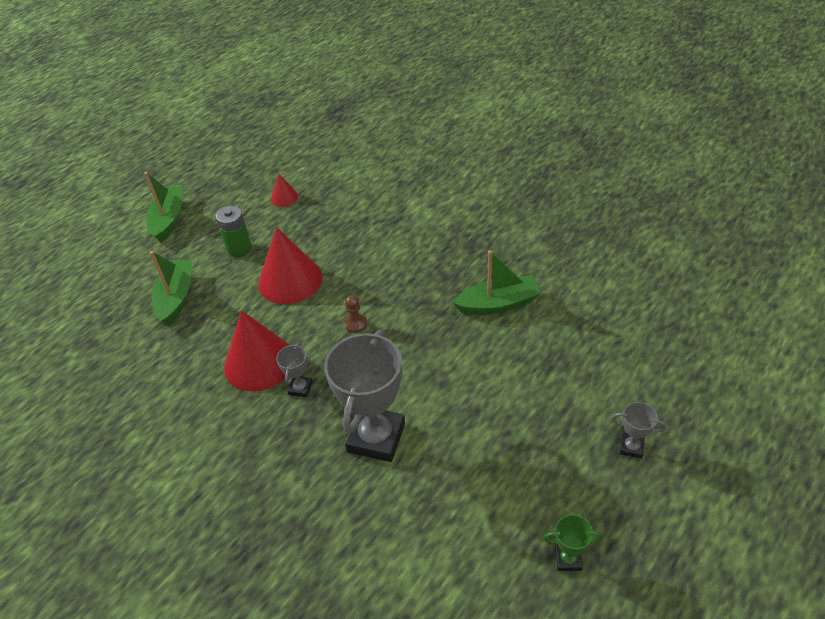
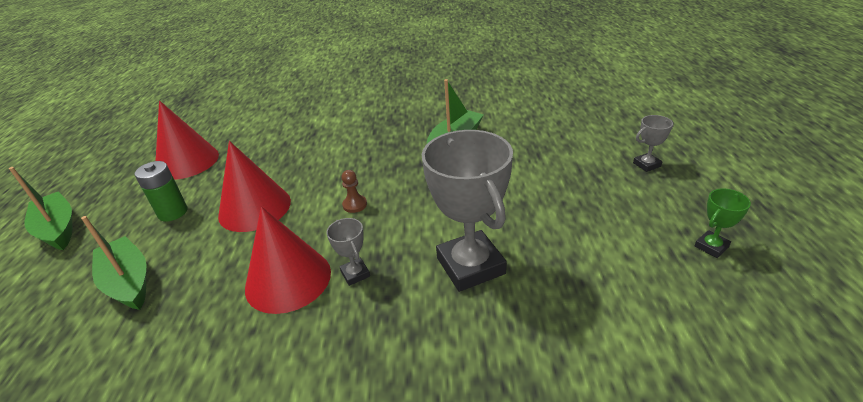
camera: 40 degrees left, 10 degrees down
(284, 197) = (187, 162): red cone -> red cone, size x2.09

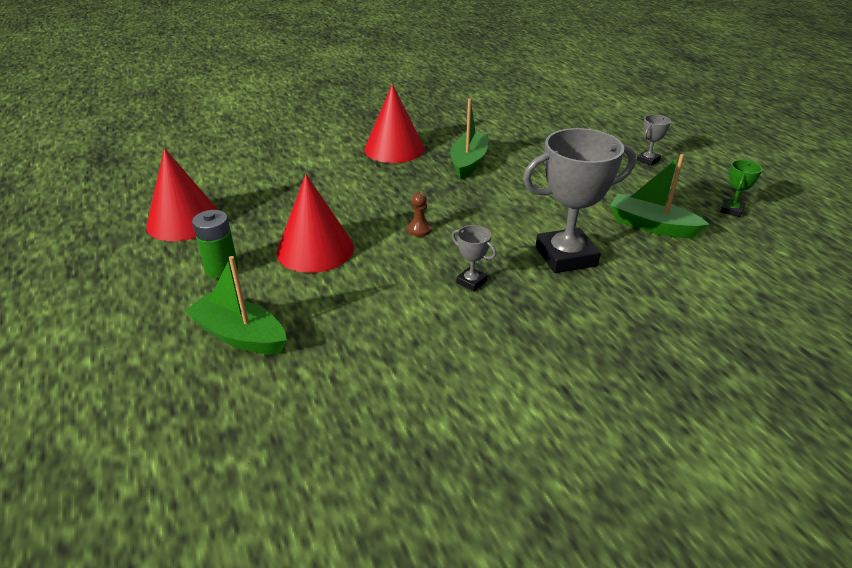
camera: 25 degrees left, 0 degrees up
(58, 229) = (87, 310): green boat -> green boat (651, 226)
(288, 279) = (411, 298): red cone -> red cone (394, 149)
(470, 266) = (566, 256): grey trophy -> grey trophy turned 60 degrees counterclockwise

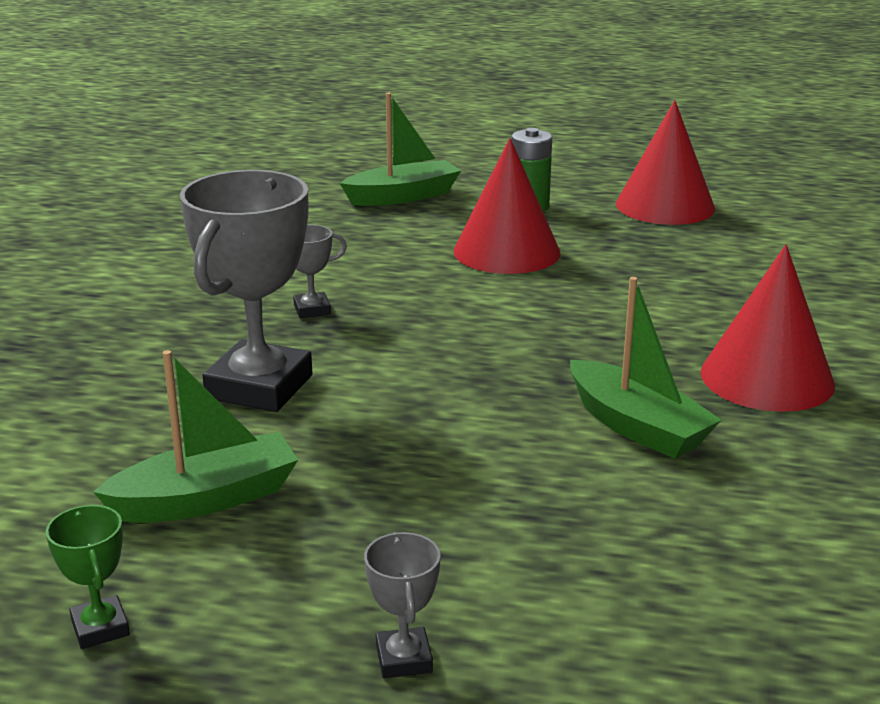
camera: 125 degrees right, 10 degrees down
(419, 229) = (468, 317): brown pawn -> none

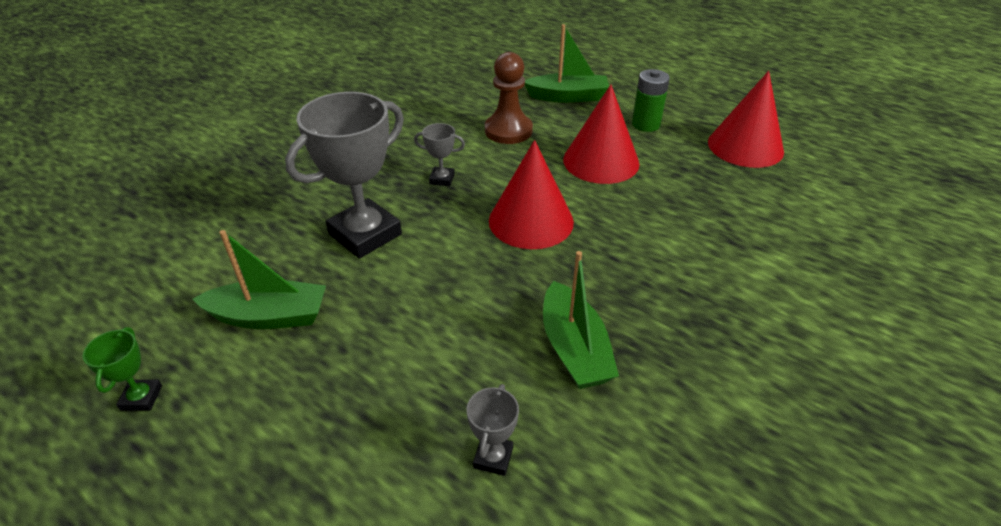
camera: 25 degrees right, 15 degrees up
(355, 244) = (508, 131): none -> brown pawn
(404, 659) = (275, 499): grey trophy -> grey trophy (493, 457)
(767, 378) = (704, 334): red cone -> red cone (531, 221)

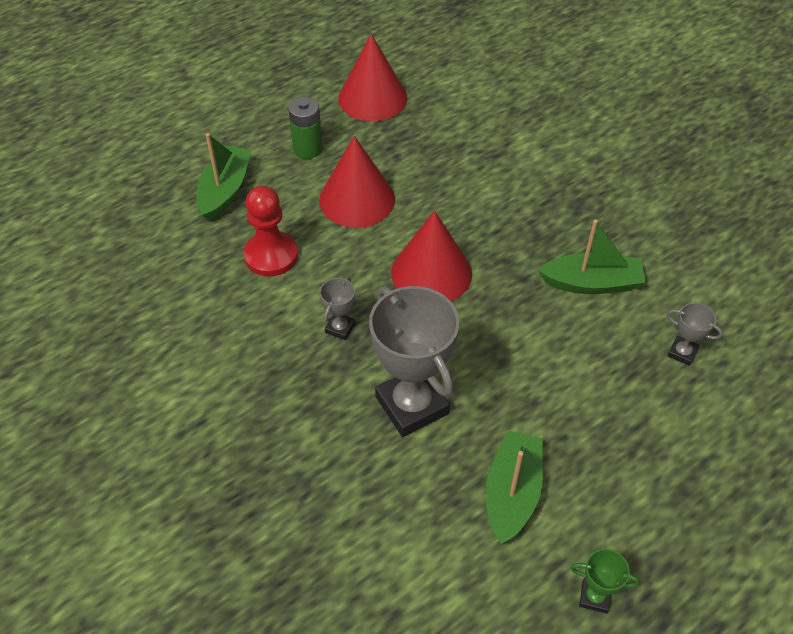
camera: 75 degrees left, 10 degrees up
(508, 131) = (271, 255): brown pawn -> red pawn

